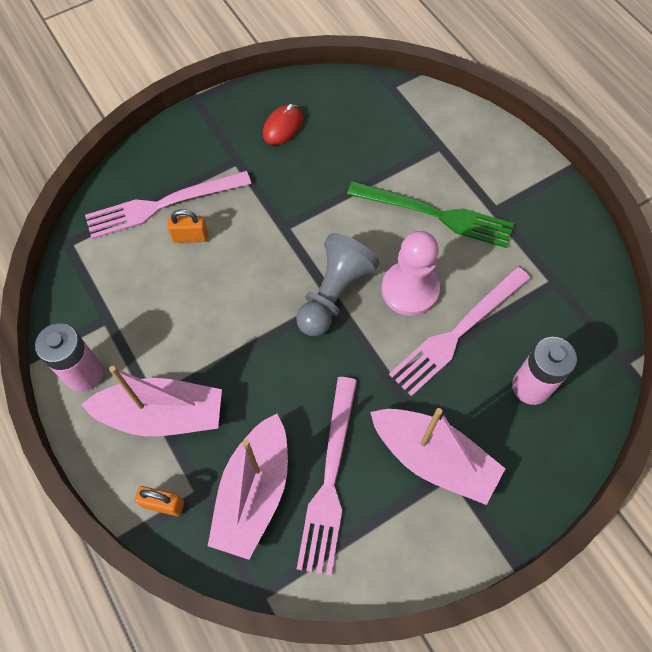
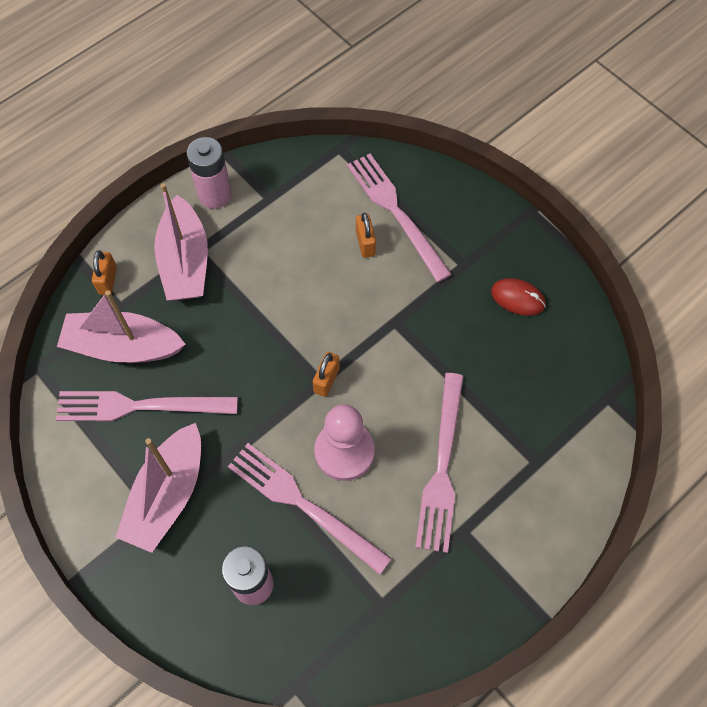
camera: 80 degrees right, 0 degrees up
(334, 294) = (326, 380): grey pawn -> orange padlock
(435, 214) = (442, 466): green fork -> pink fork

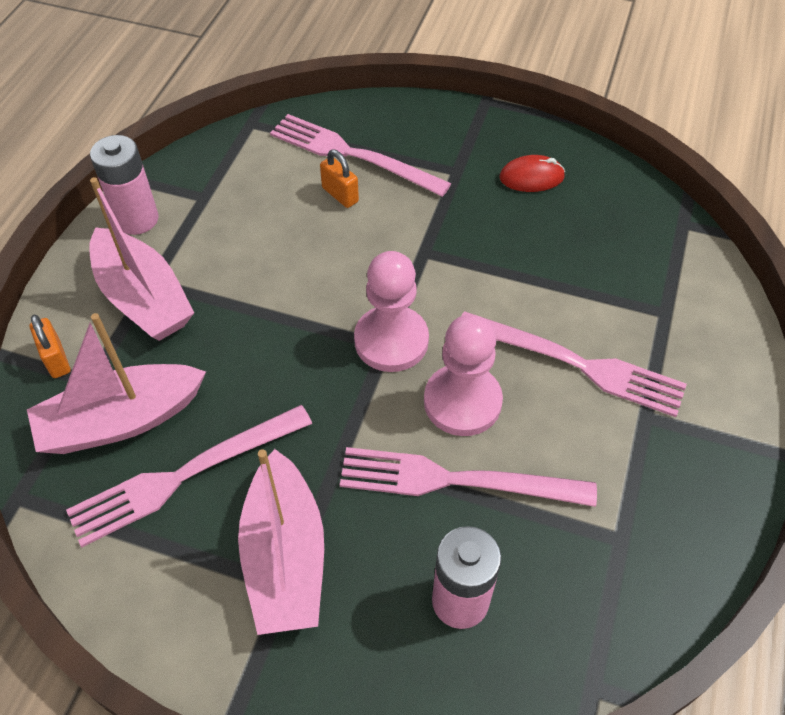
camera: 30 degrees left, 10 degrees down
(326, 380) = (391, 341): orange padlock -> pink pawn
(442, 466) = (576, 364): pink fork -> pink fork turned 45 degrees counterclockwise

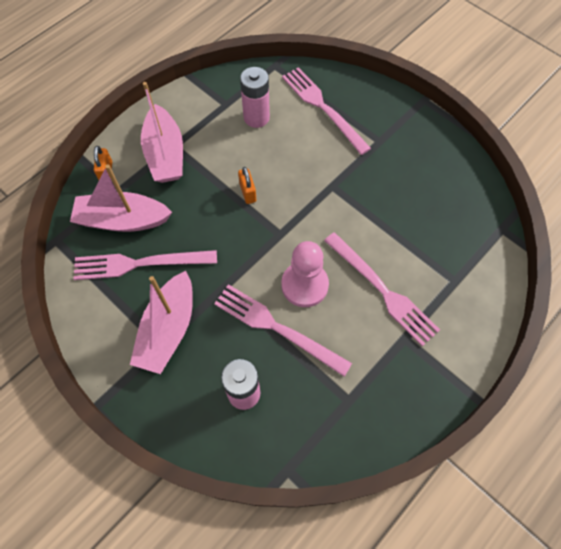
camera: 25 degrees right, 10 degrees up
(137, 219) = (183, 105): pink battery -> pink battery (256, 117)
(340, 195) = (302, 131): orange padlock -> orange padlock (248, 192)
(391, 341) = (284, 233): pink pawn -> none
(531, 177) = (423, 162): red mouse -> none

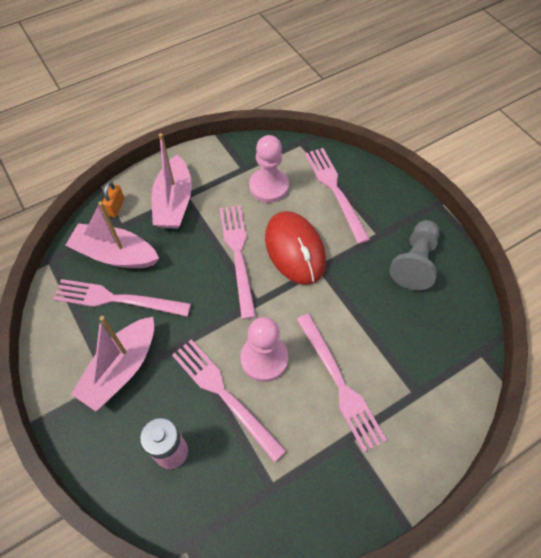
camera: 15 degrees right, 5 degrees down
(248, 192) = (238, 255): orange padlock -> pink fork
(256, 117) = (269, 186): pink battery -> pink pawn
(301, 174) = (295, 249): none -> red mouse
(419, 161) = (415, 262): none -> grey pawn

